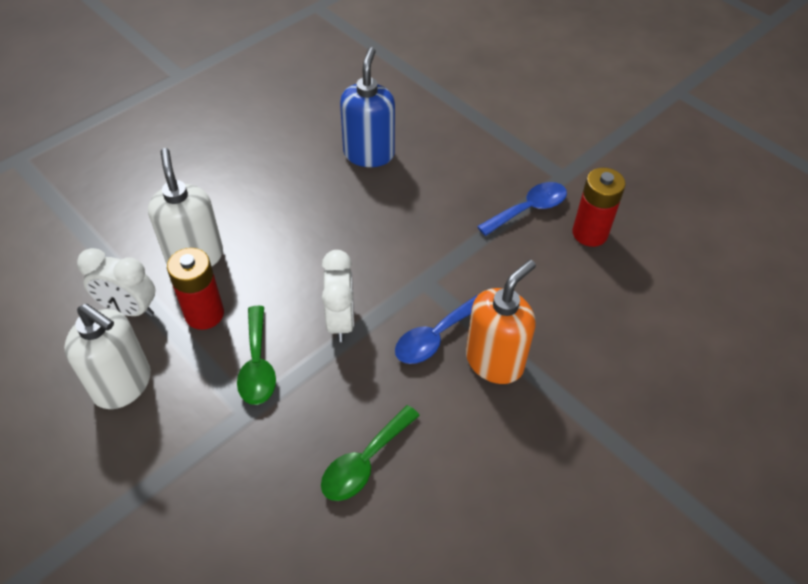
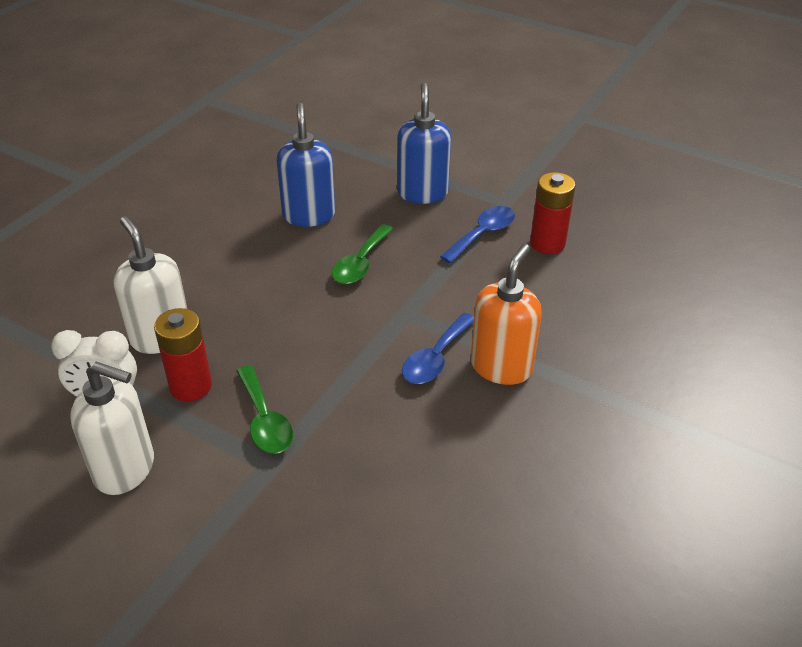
camera: 15 degrees left, 10 degrees down
(340, 321) = (336, 363): white clock -> none
(364, 462) = (408, 481): green spoon -> green spoon (360, 263)
(485, 150) = (422, 193): none -> blue soap dispenser

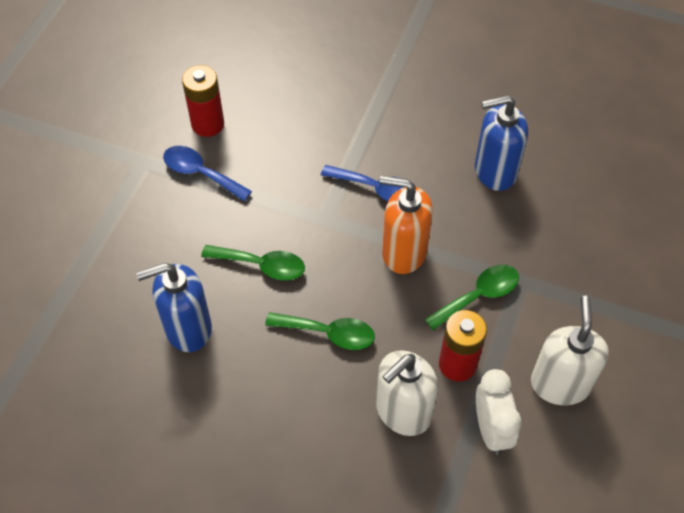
camera: 100 degrees left, 15 degrees up
(267, 298) = (328, 333): none -> green spoon
(422, 193) = (135, 231): blue soap dispenser -> blue soap dispenser (494, 171)
(501, 366) = (375, 145): orange soap dispenser -> orange soap dispenser (403, 252)

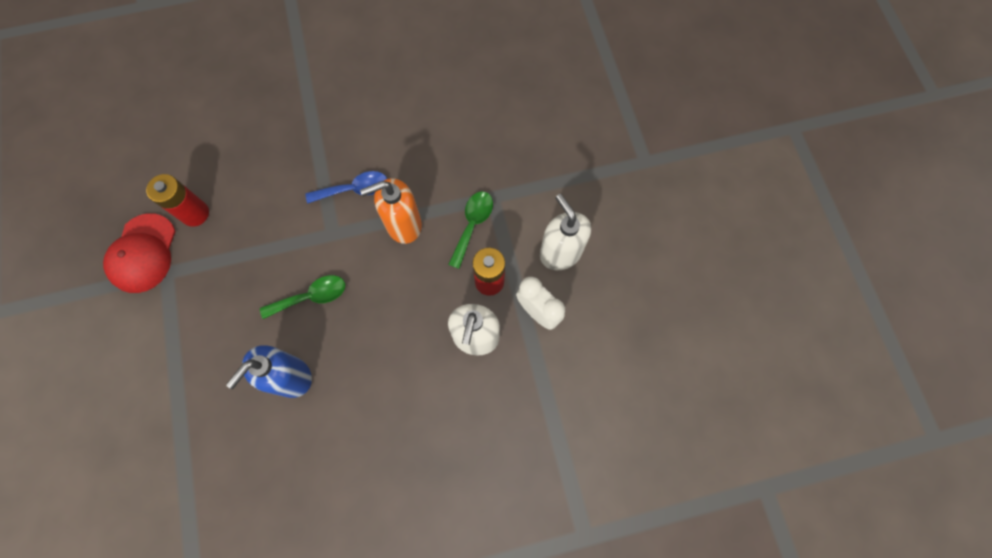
camera: 35 degrees left, 15 degrees up
(136, 132) = (143, 253): none -> red cap
(200, 173) = (217, 255): blue spoon -> none
(328, 333) = (391, 316): green spoon -> none
(494, 171) = (426, 127): blue soap dispenser -> none

